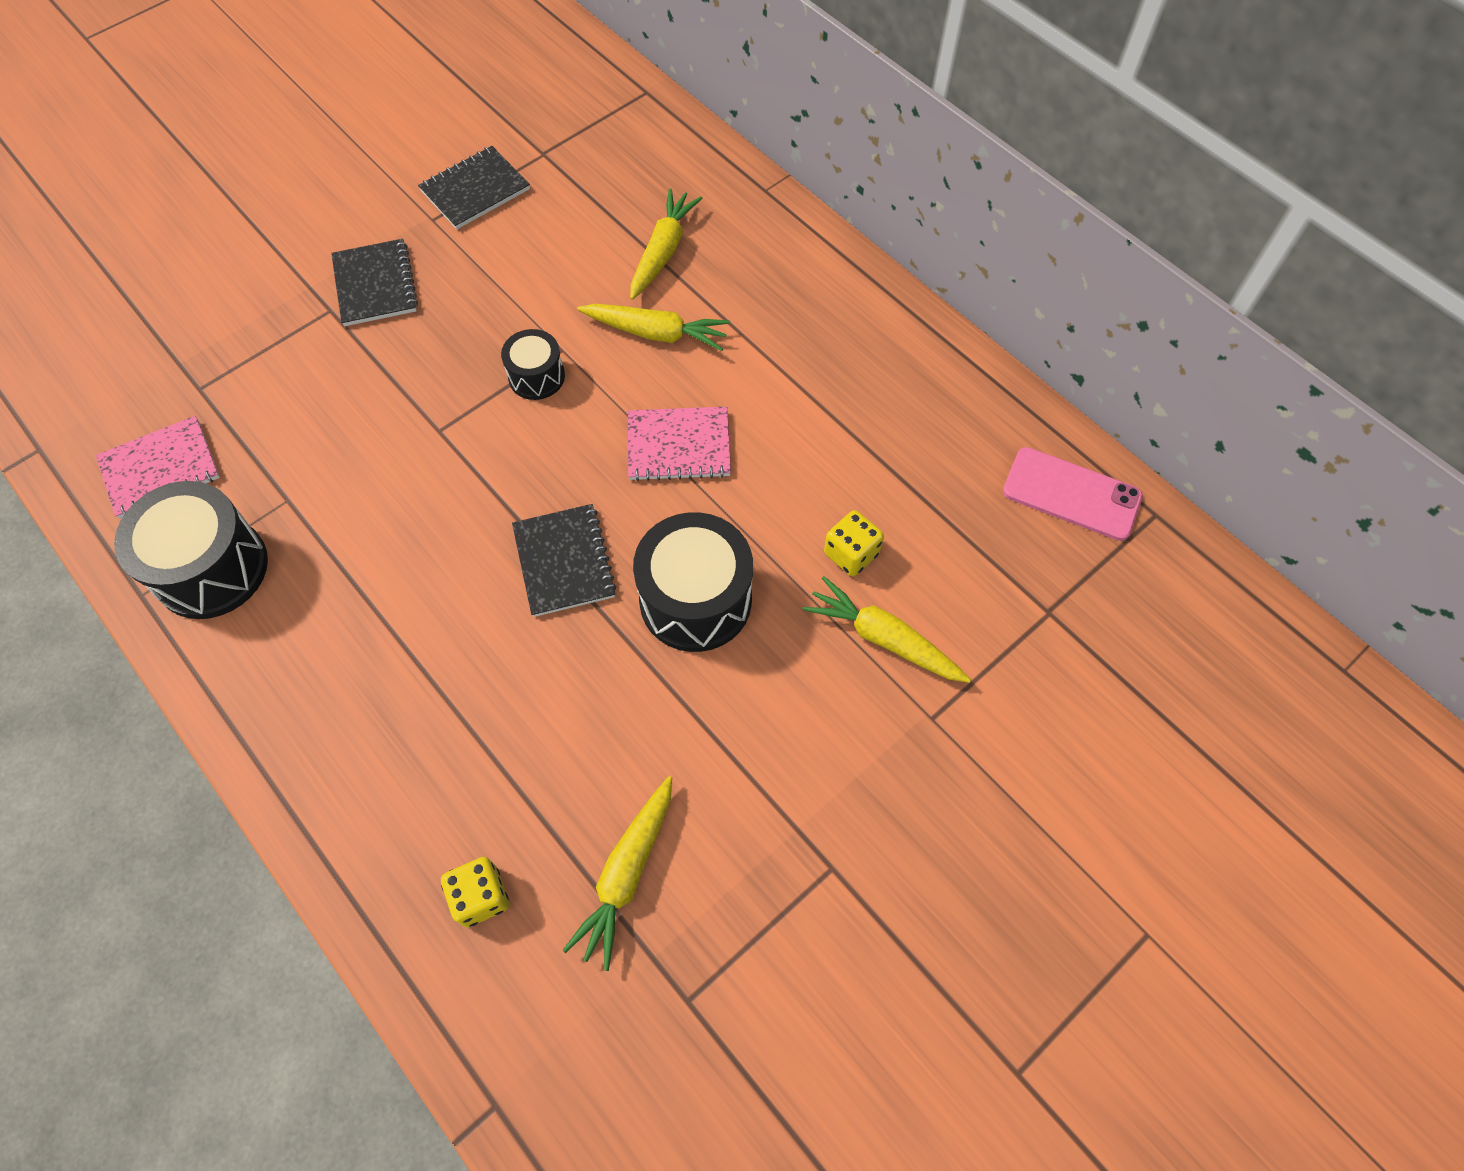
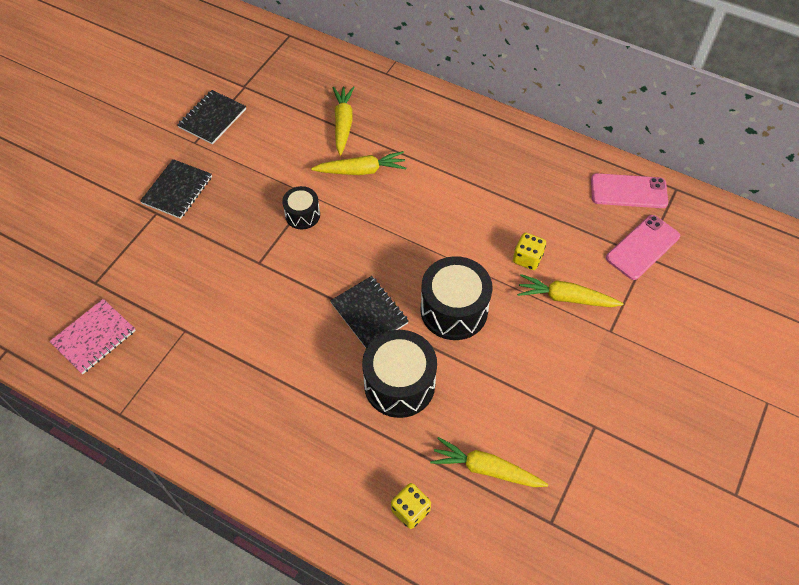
camera: 20 degrees left, 5 degrees down
(211, 568) = (156, 384): black drum -> black drum (399, 384)
(375, 285) = (177, 190): black notebook -> black notebook turned 60 degrees clockwise
(626, 874) = (486, 469): yellow carrot -> yellow carrot turned 105 degrees clockwise
(679, 446) = (404, 229): pink notebook -> none
(1052, 596) = (642, 247): none -> pink phone

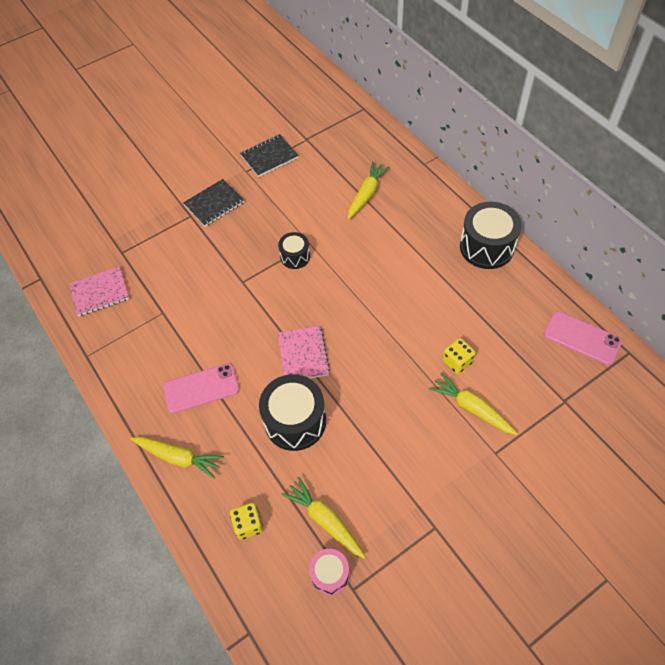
camera: 30 degrees right, 0 degrees up
(361, 170) = (360, 237): yellow carrot -> yellow carrot (179, 457)
(369, 313) = (303, 355): black notebook -> pink notebook
(454, 310) = (371, 380): black drum -> black drum (486, 247)
(520, 519) = (330, 574): none -> pink drum
(642, 247) = (567, 392): pink phone -> pink phone (201, 388)

